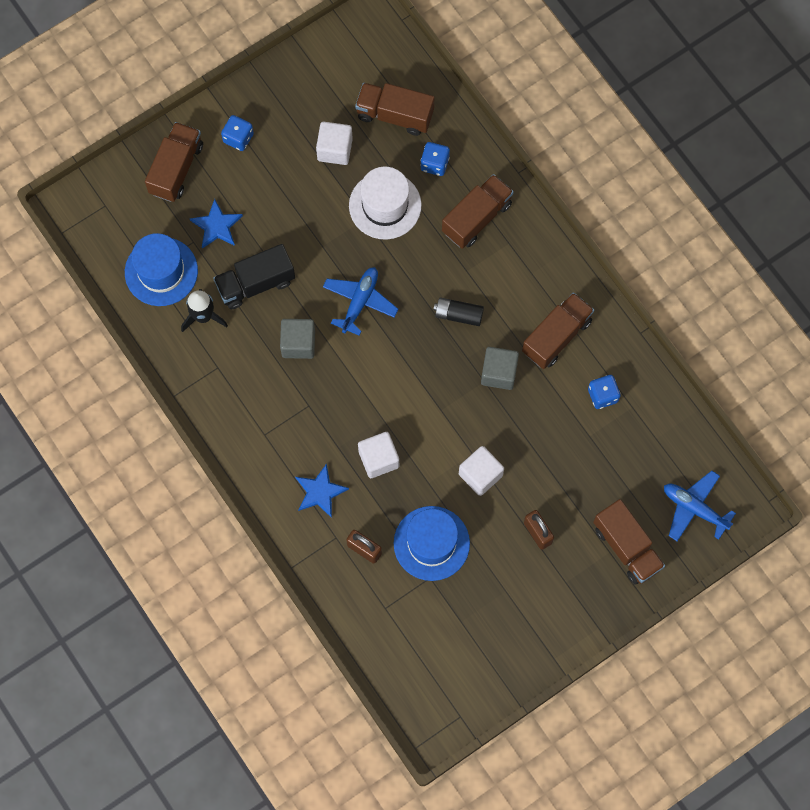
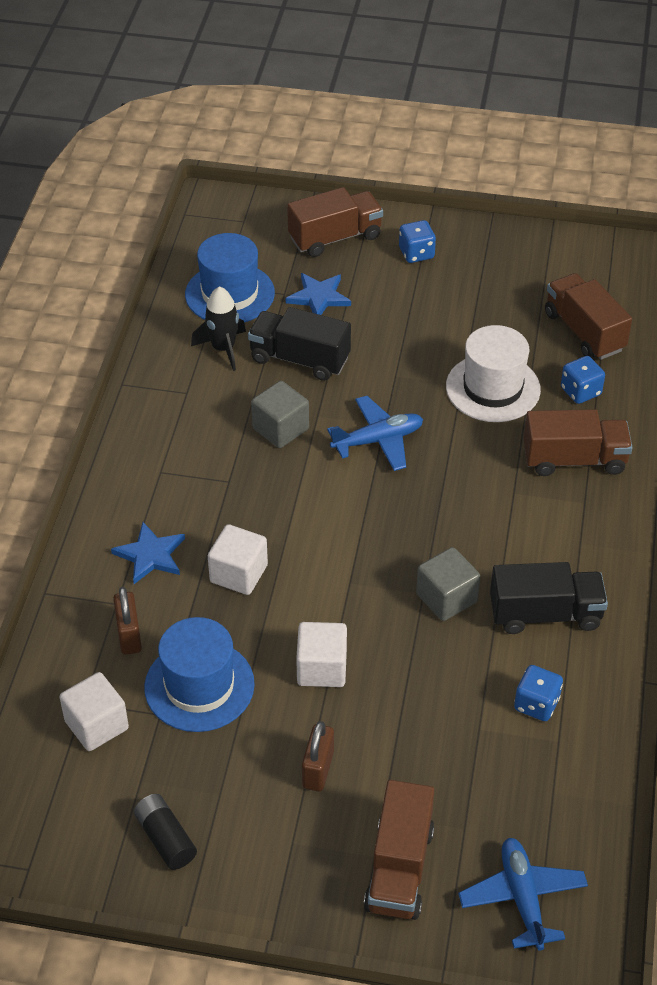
camera: 45 degrees right, 25 degrees down
(335, 149) = (495, 318): white cube -> white cube (96, 725)
(458, 315) = (462, 520): black battery -> black battery (165, 838)
(556, 336) = (545, 614): brown truck -> black truck

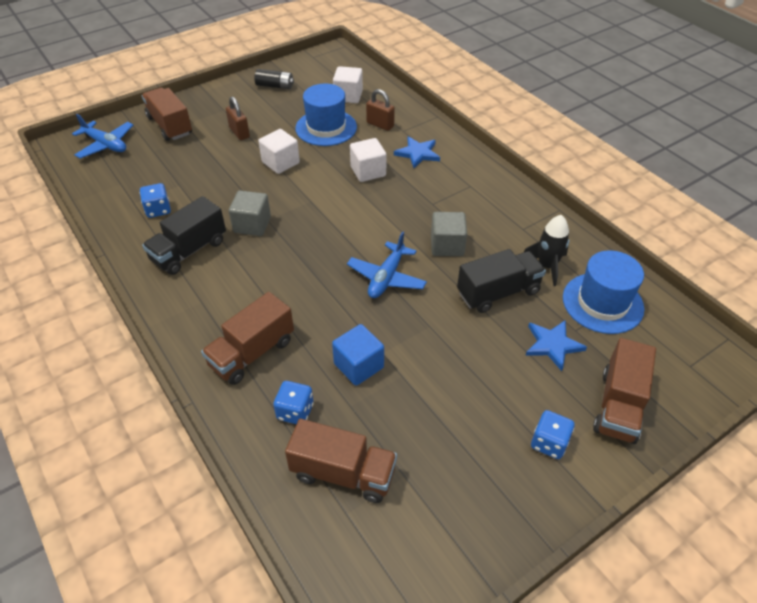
camera: 135 degrees right, 0 degrees up
(493, 388) = (358, 366): white hat -> blue cube

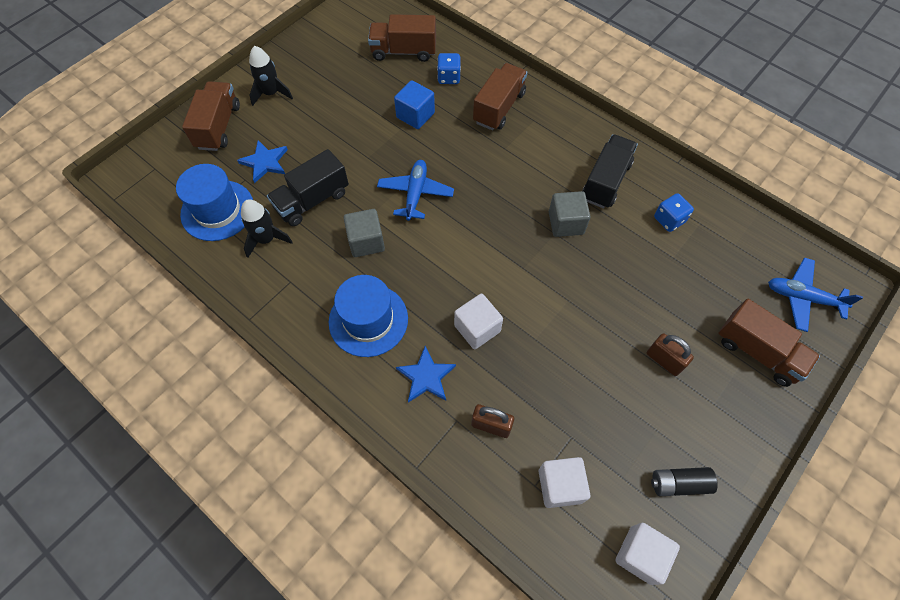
camera: 165 degrees right, 15 degrees up
(280, 163) = (584, 318): white cube -> white cube (640, 555)
(326, 128) = (560, 400): blue hat -> blue hat (368, 320)
(549, 443) = (271, 93): blue dice -> black rocket

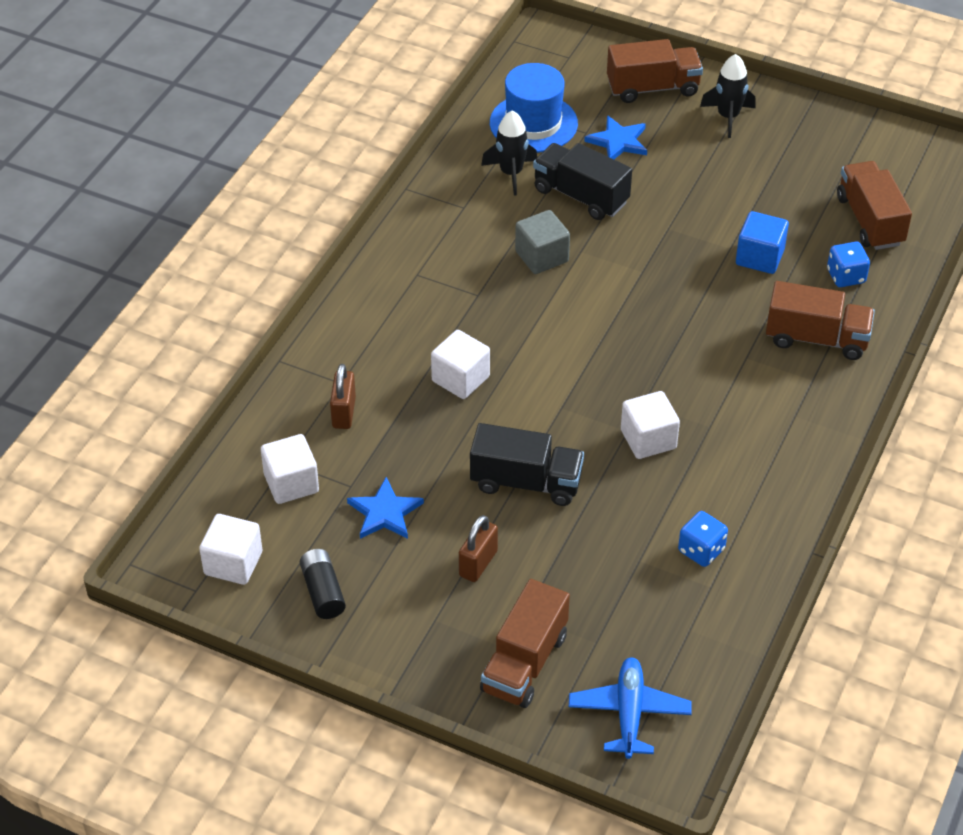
camera: 75 degrees right, 15 degrees down
(368, 320) = (438, 283): blue hat -> none
(415, 194) = (631, 285): blue plane -> none
(426, 377) = (385, 346): blue star -> blue star (385, 513)
(566, 223) = (648, 439): grey cube -> white cube
(606, 181) = (737, 473): black truck -> black truck (526, 482)

